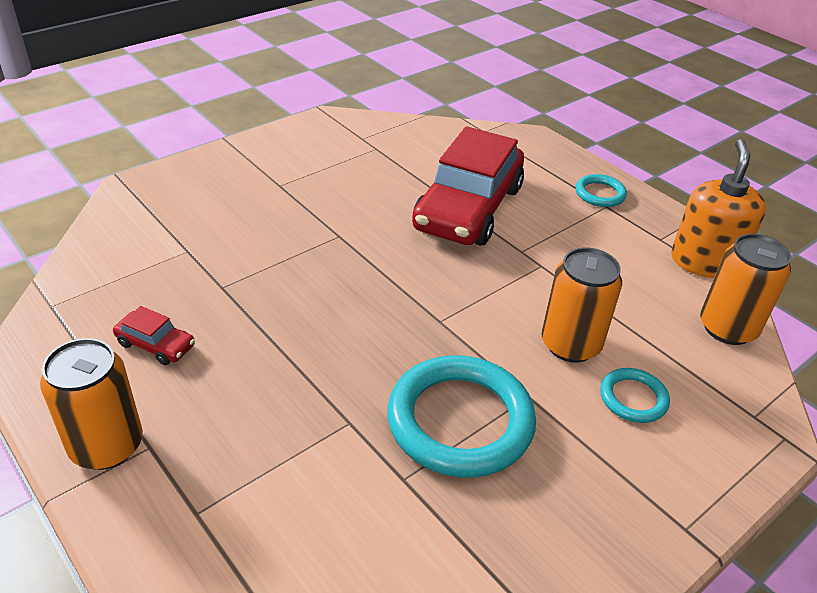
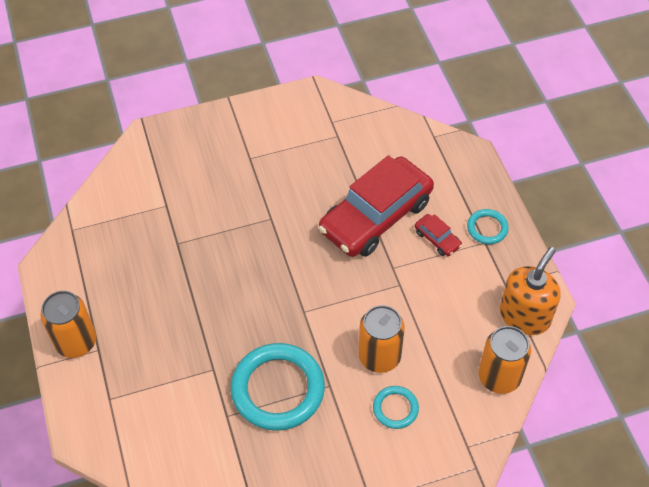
camera: 25 degrees right, 15 degrees up
(156, 344) = (123, 278): red car -> red car (437, 239)

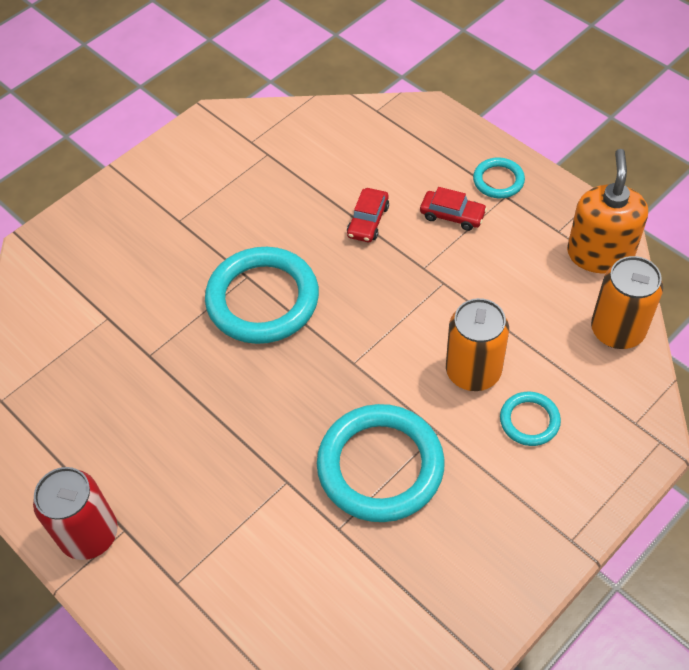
camera: 25 degrees left, 0 degrees up
(76, 342) = (89, 534): orange can -> red can
(271, 239) = (262, 299): none -> turquoise ring
(376, 216) = (368, 221): red car -> red car, size x0.41

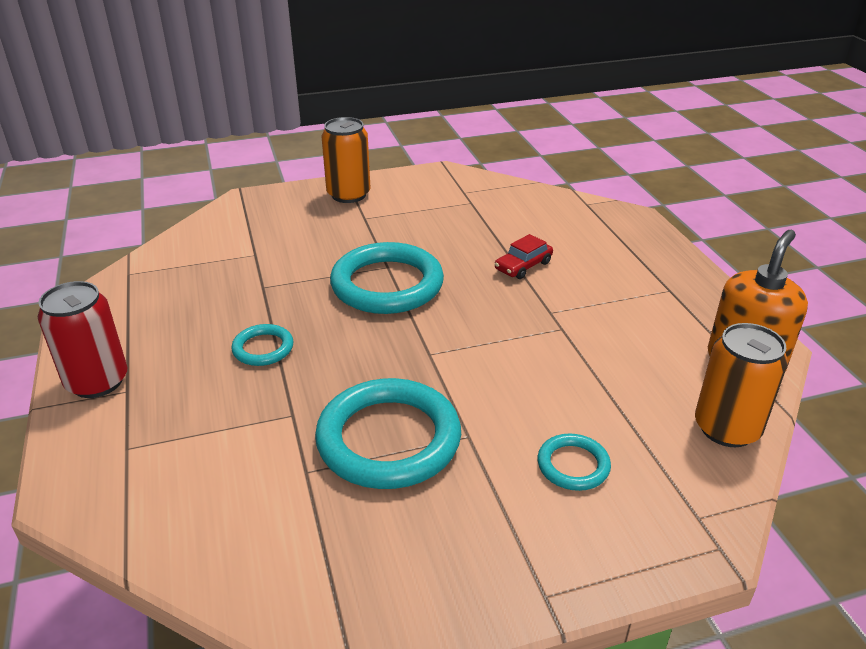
camera: 25 degrees right, 20 degrees down
(452, 215) = (606, 286): red car -> none
(473, 371) = (541, 402): orange can -> orange can (348, 194)
(498, 180) = (670, 277): turquoise ring -> turquoise ring (263, 348)

